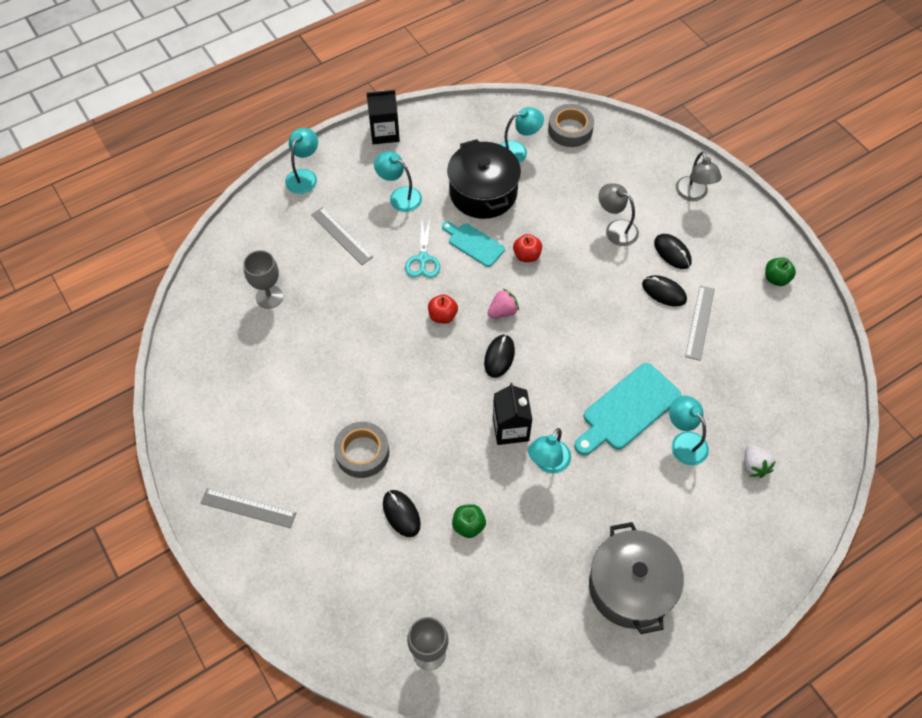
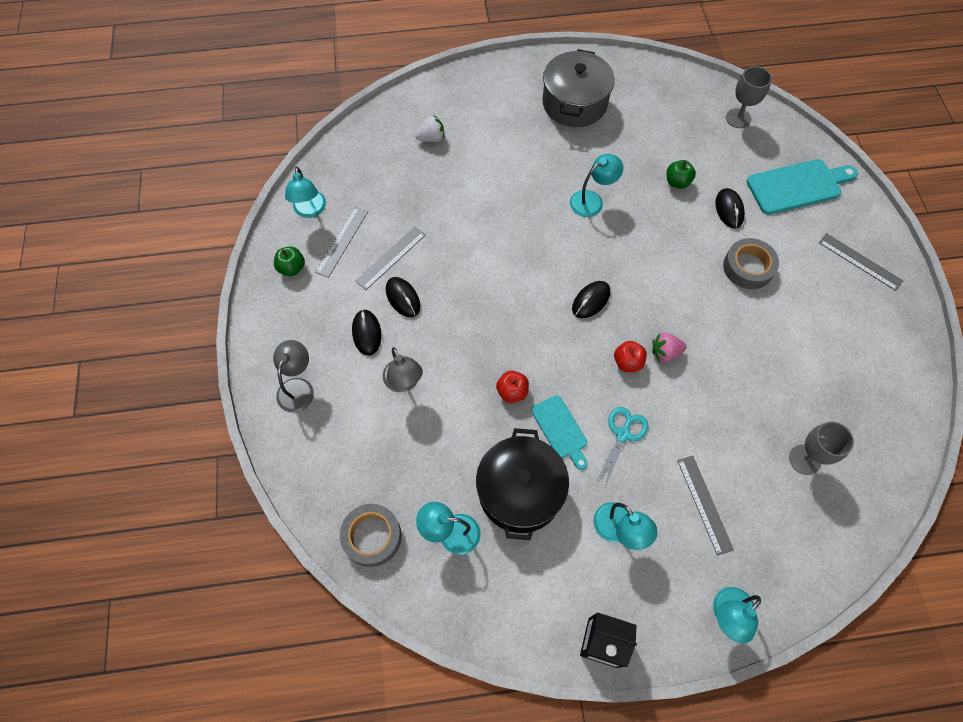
camera: 155 degrees left, 5 degrees up
(502, 311) = (566, 342): pink strawberry -> pink strawberry (665, 352)
(510, 428) = (610, 237): black carton -> none
(628, 409) = (502, 213): turquoise cutting board -> turquoise cutting board (797, 186)
(684, 442) = (473, 173): turquoise lamp -> turquoise lamp (310, 210)
(754, 319) = (342, 241): none -> grey ruler
(754, 466) = (431, 138): white strawberry -> white strawberry turned 60 degrees clockwise

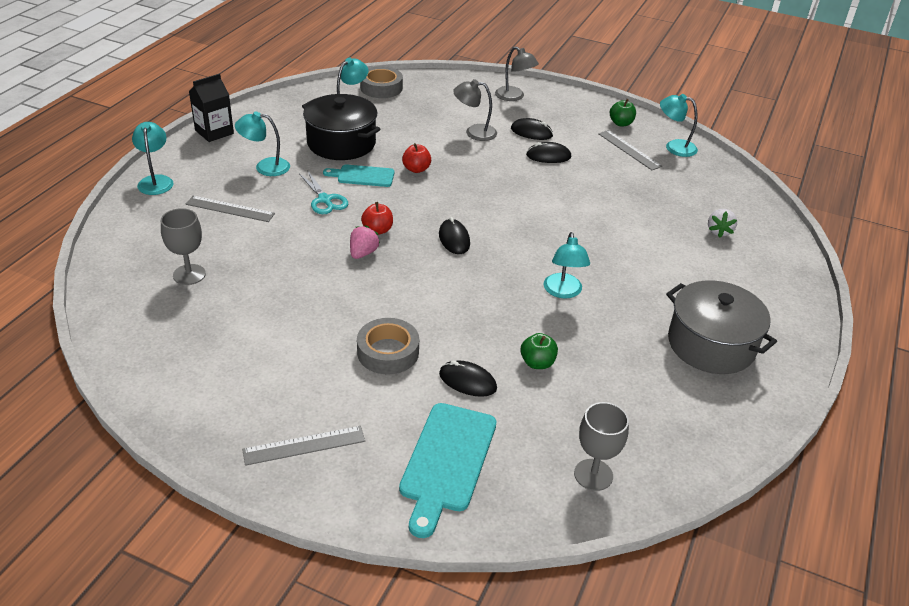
camera: 120 degrees right, 25 degrees down
(391, 258) = (593, 164): grey ruler -> none

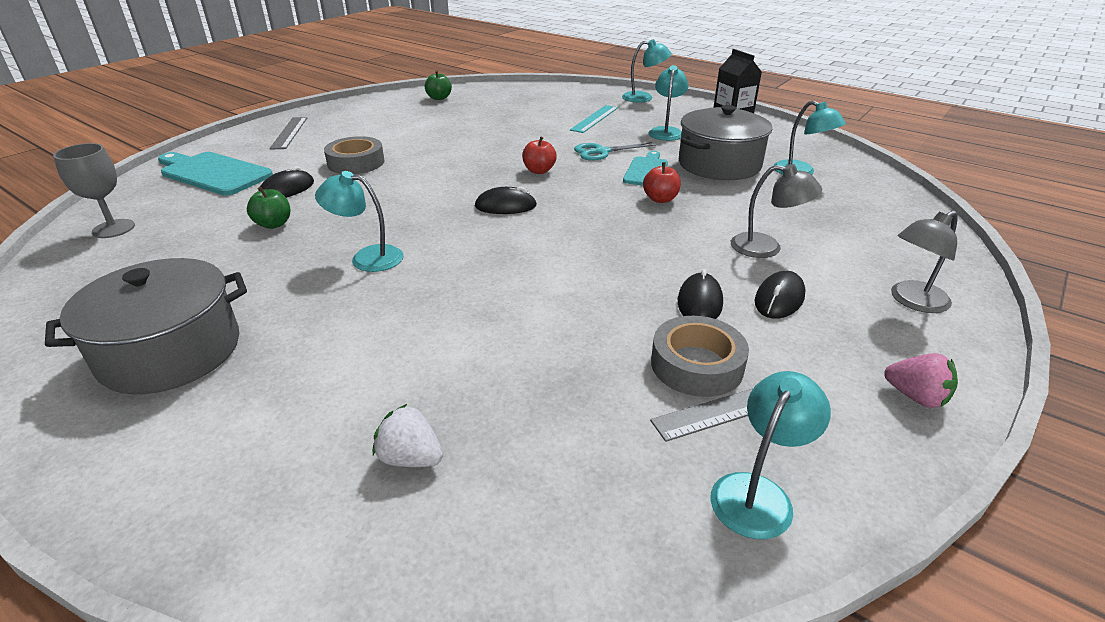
camera: 105 degrees right, 5 degrees down
(189, 274) = (506, 107): grey goblet -> none
(230, 209) = (595, 118): grey ruler -> turquoise ruler
(341, 143) = (719, 164): black pot -> grey pot
(363, 253) = (503, 162): pink strawberry -> pink strawberry (916, 397)
(381, 88) = (879, 195): grey tape -> grey tape (696, 365)
(474, 132) = (766, 248): grey lamp -> grey lamp turned 90 degrees clockwise
(621, 123) = (852, 424): green apple -> green apple (439, 98)

